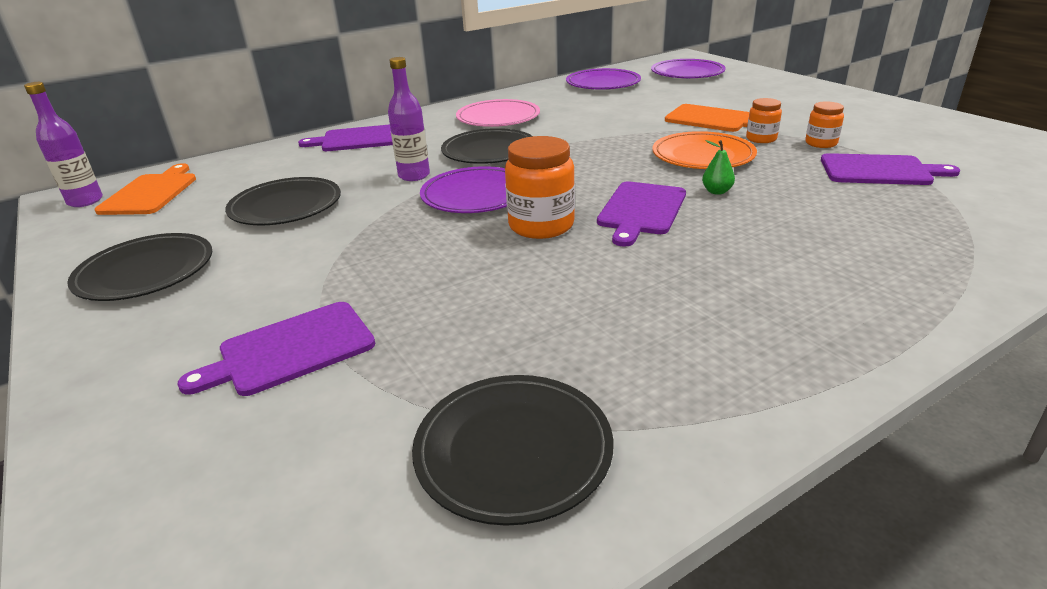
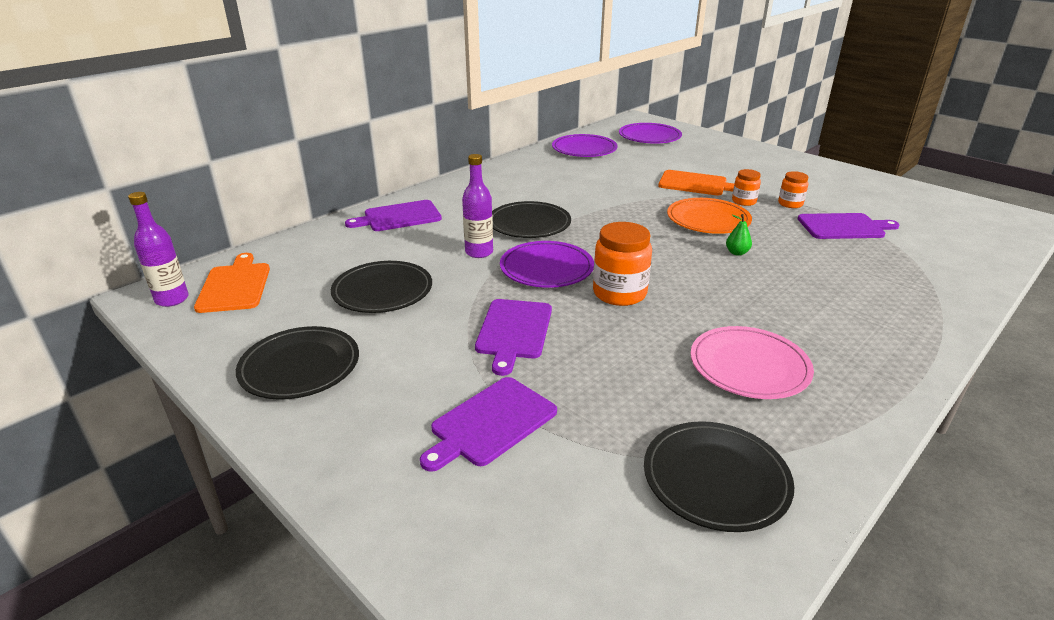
camera: 15 degrees left, 0 degrees up
(498, 118) = (514, 188): pink plate -> pink plate (749, 366)
(641, 210) = (689, 274): purple cutting board -> purple cutting board (514, 331)

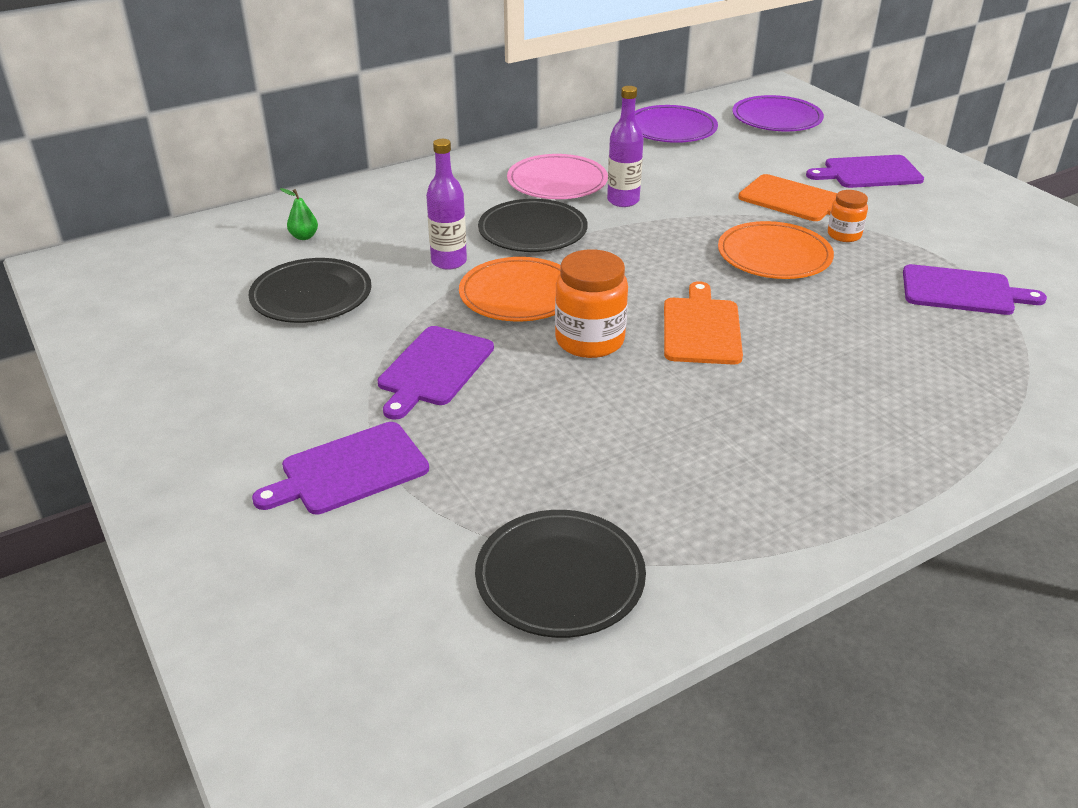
camera: 15 degrees right, 5 degrees up
(172, 299) = (84, 273): purple bottle -> purple bottle (623, 201)
(235, 286) = (155, 266): orange cutting board -> orange cutting board (701, 328)
(300, 366) = (181, 372): black plate -> none
(399, 217) = (378, 201): purple cutting board -> purple cutting board (869, 173)
(546, 268) = (519, 294): purple plate -> orange plate
(736, 253) = (780, 308): green pear -> green pear (304, 237)
(749, 366) = (690, 458): pink plate -> pink plate (557, 182)
(790, 204) = (909, 247): orange jar -> none

